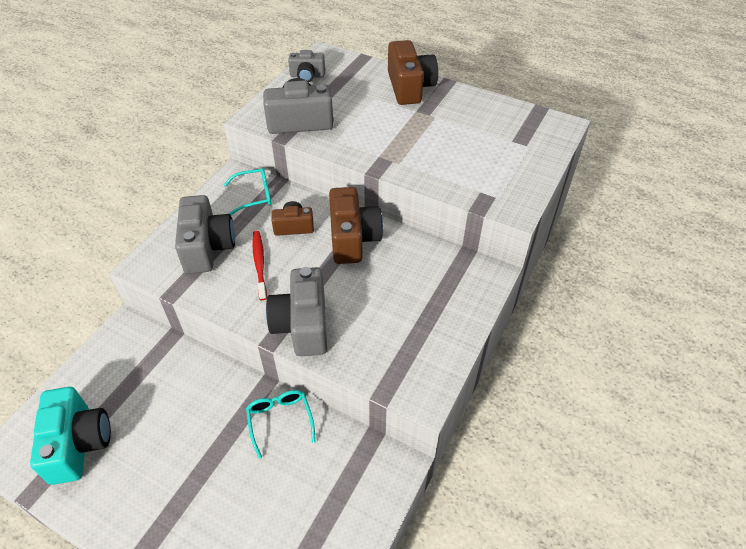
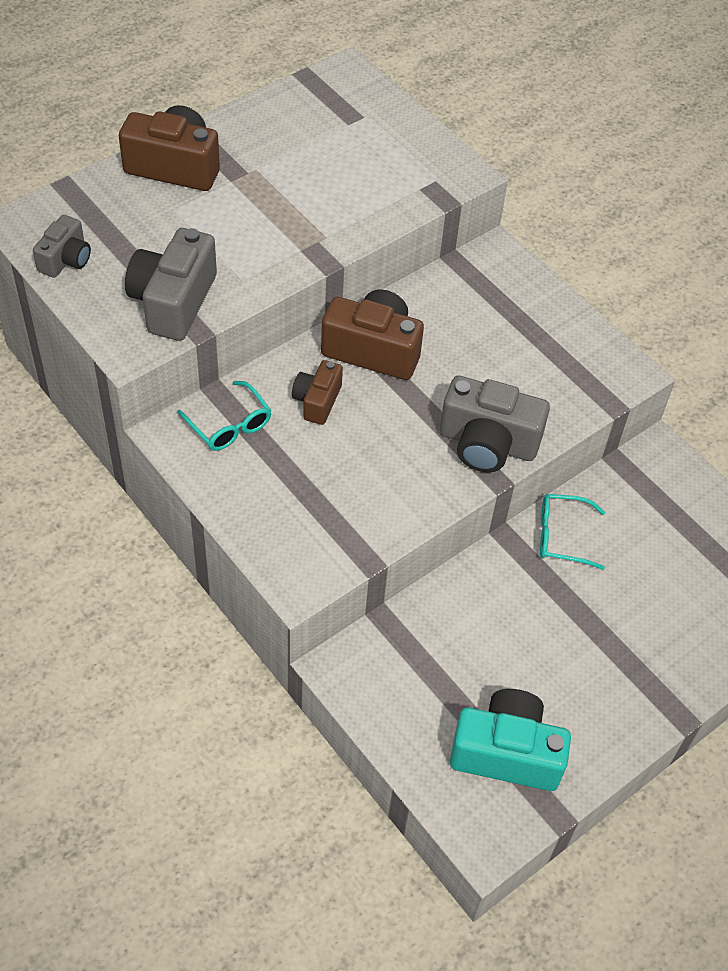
camera: 70 degrees left, 5 degrees up
(207, 247) = (303, 503): grey camera -> none
(254, 196) = (229, 425): turquoise glasses -> turquoise glasses turned 135 degrees clockwise
(259, 263) = (365, 456): red toothbrush -> none

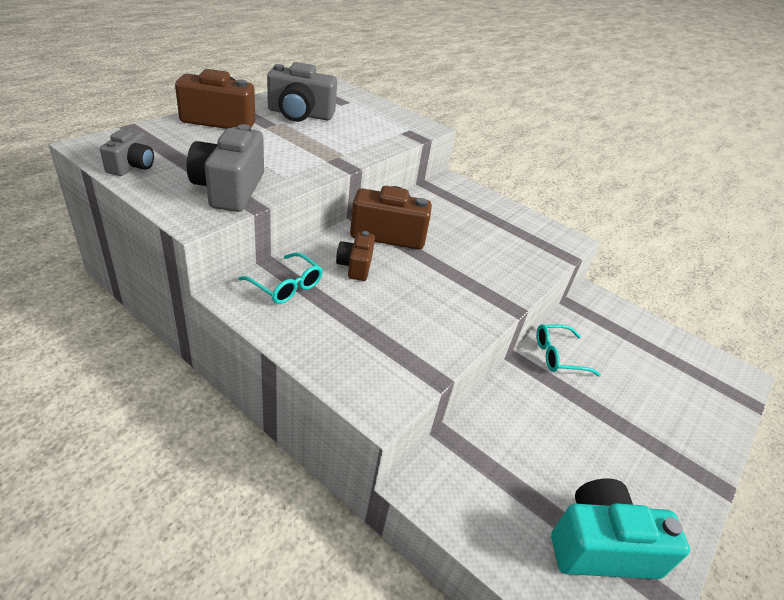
camera: 15 degrees left, 15 degrees down
(487, 443) = (496, 285): grey camera -> grey camera (300, 114)

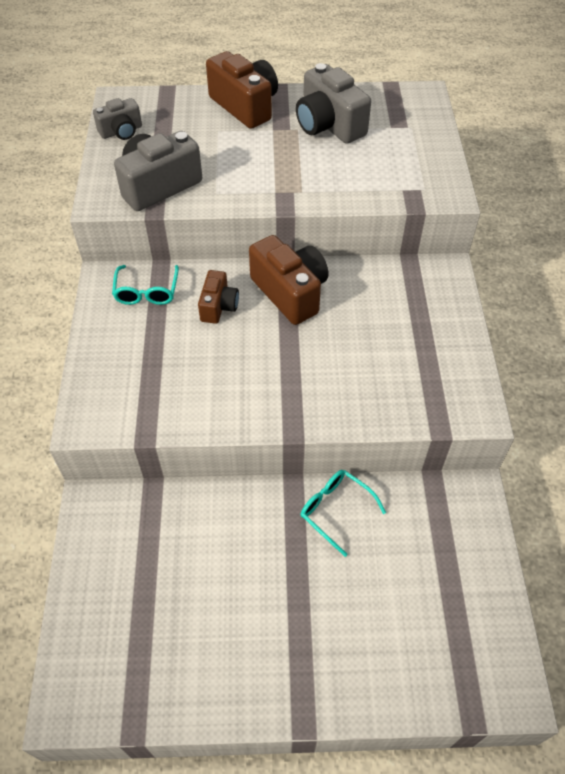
camera: 55 degrees right, 15 degrees up
(355, 266) = (218, 306): brown camera -> brown camera turned 135 degrees clockwise
(601, 546) = (143, 648): turquoise camera -> none

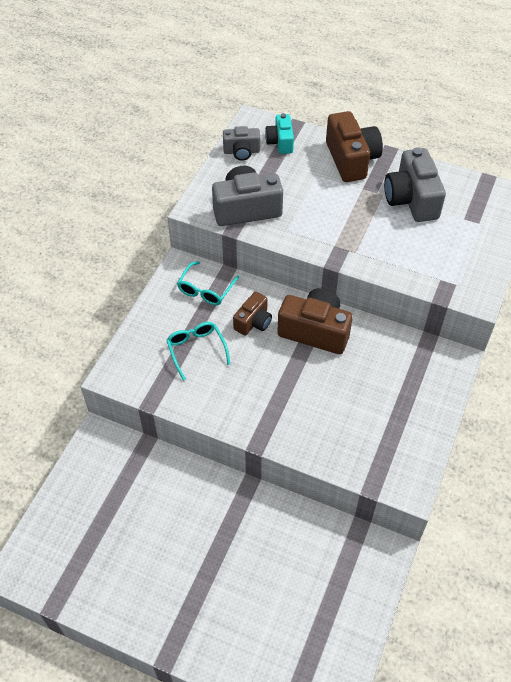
camera: 25 degrees right, 0 degrees up
(159, 111) = (280, 142): none -> turquoise camera
(290, 292) = (315, 331): brown camera -> brown camera turned 60 degrees counterclockwise
(336, 510) = (270, 518): turquoise glasses -> turquoise glasses (196, 350)

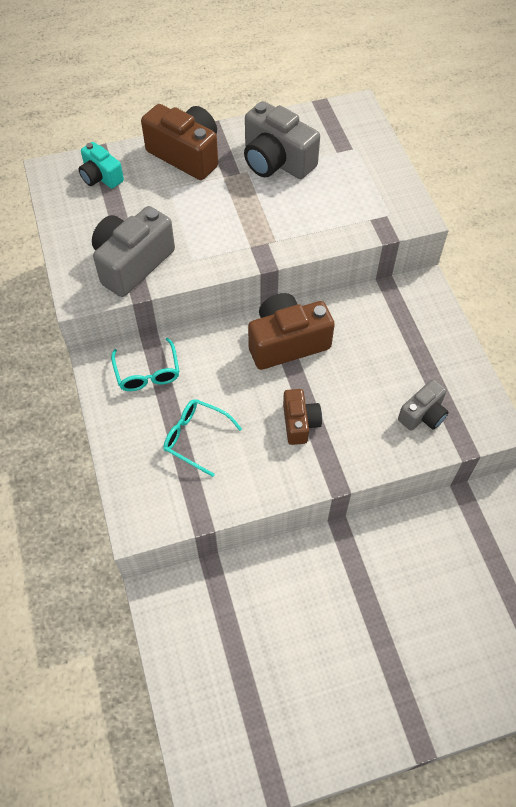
camera: 40 degrees left, 5 degrees up
(241, 151) = (71, 209): grey camera -> grey camera (423, 415)
(253, 322) = (223, 373): brown camera -> brown camera (300, 423)

